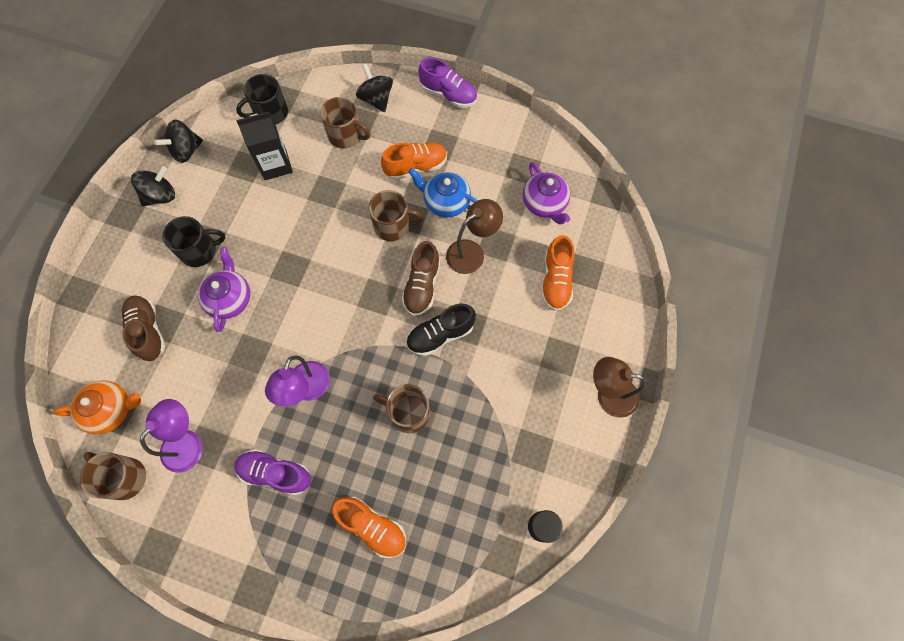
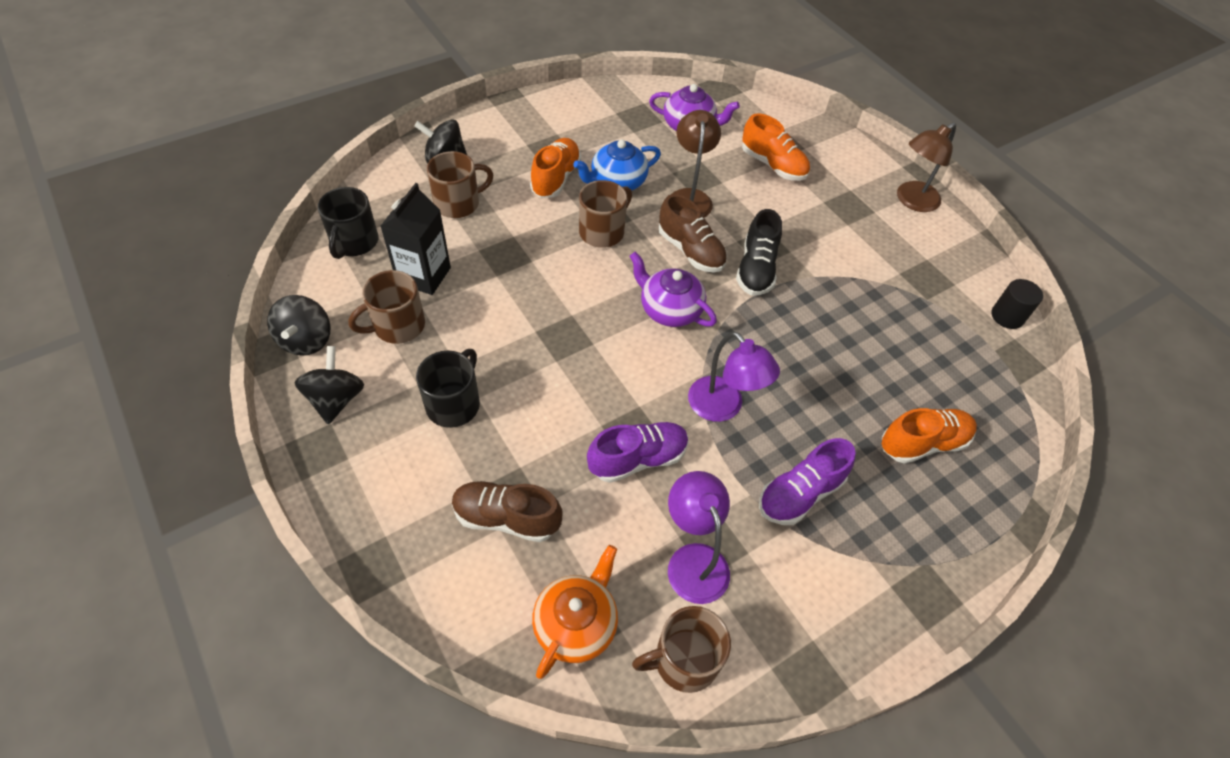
camera: 55 degrees left, 15 degrees down
(230, 298) = (546, 411): purple teapot -> purple teapot (669, 309)
(408, 412) = (819, 341): brown mug -> brown mug (397, 326)
(448, 94) = (504, 112): purple shoe -> purple shoe (638, 459)

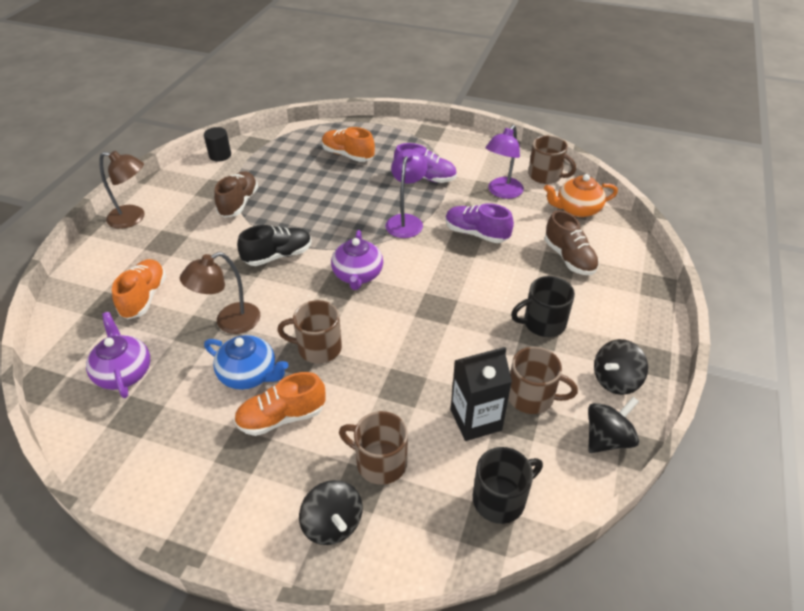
camera: 125 degrees left, 10 degrees down
(690, 251) = (291, 293): brown shoe -> brown shoe (238, 203)

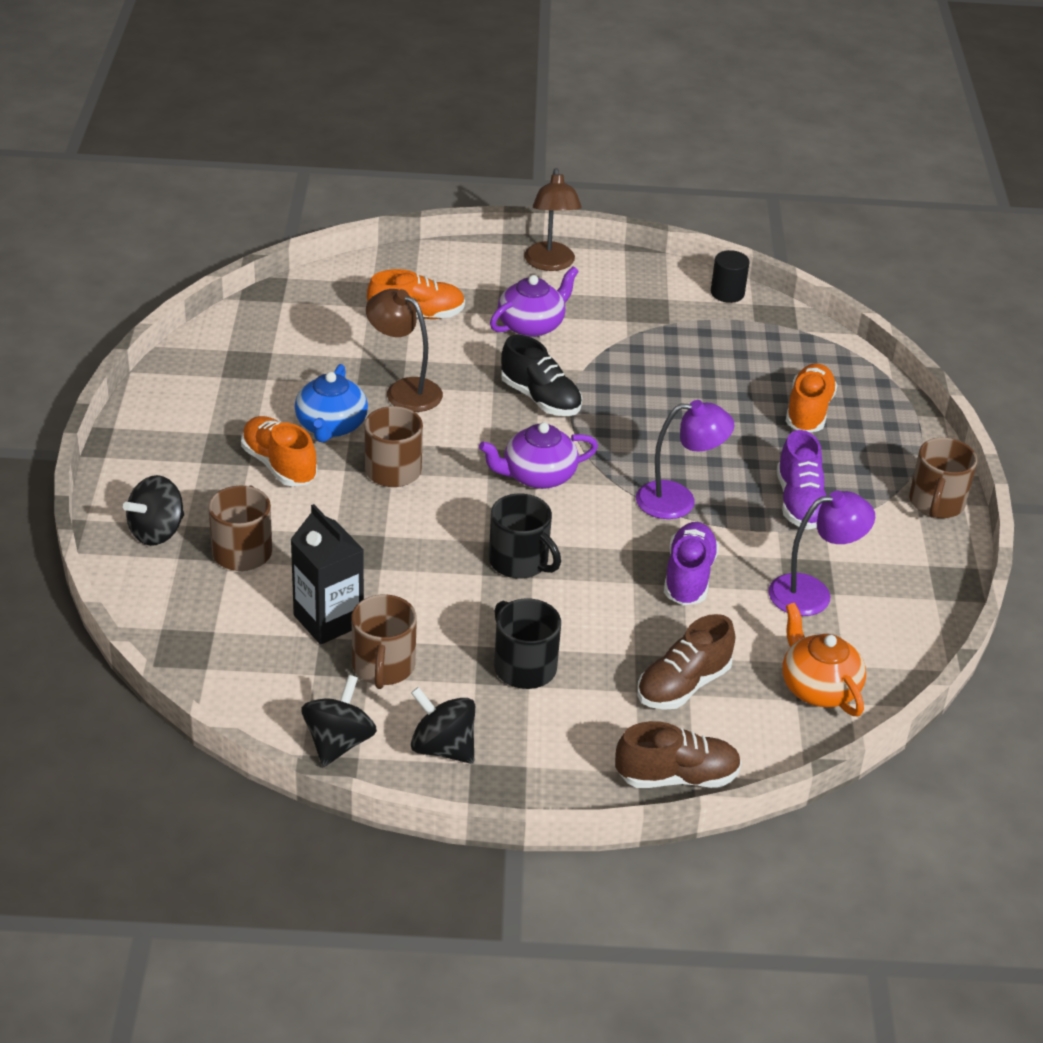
camera: 70 degrees right, 5 degrees down
(124, 372) = (300, 338): purple teapot -> purple teapot (532, 325)
(238, 203) = (629, 338): brown shoe -> brown shoe (677, 777)
(500, 499) = (222, 654): black mug -> black mug (520, 562)
(502, 192) = (812, 593): purple lamp -> purple lamp turned 150 degrees clockwise
(545, 176) = (894, 642): brown mug -> brown mug (936, 503)
(607, 439) = (338, 742): black spinning top -> black spinning top turned 105 degrees counterclockwise

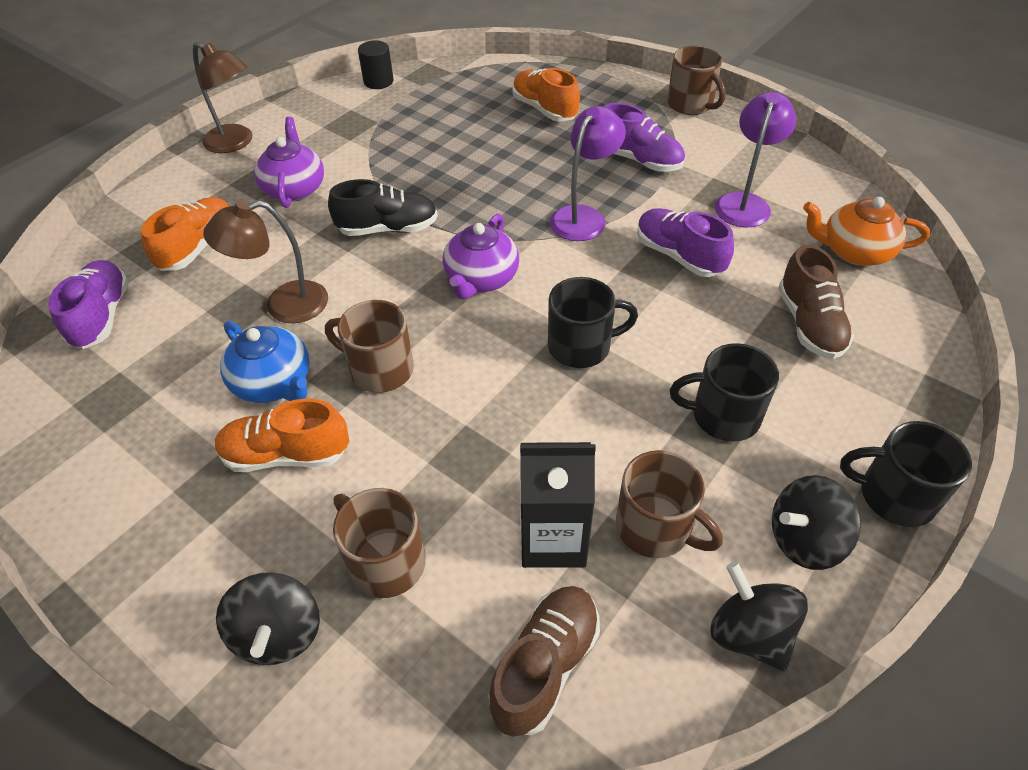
camera: 50 degrees left, 10 degrees up
(307, 314) = (102, 316): none -> purple shoe
(532, 787) = (894, 495): none -> black mug
(677, 777) = (924, 386): brown shoe -> brown shoe (545, 666)

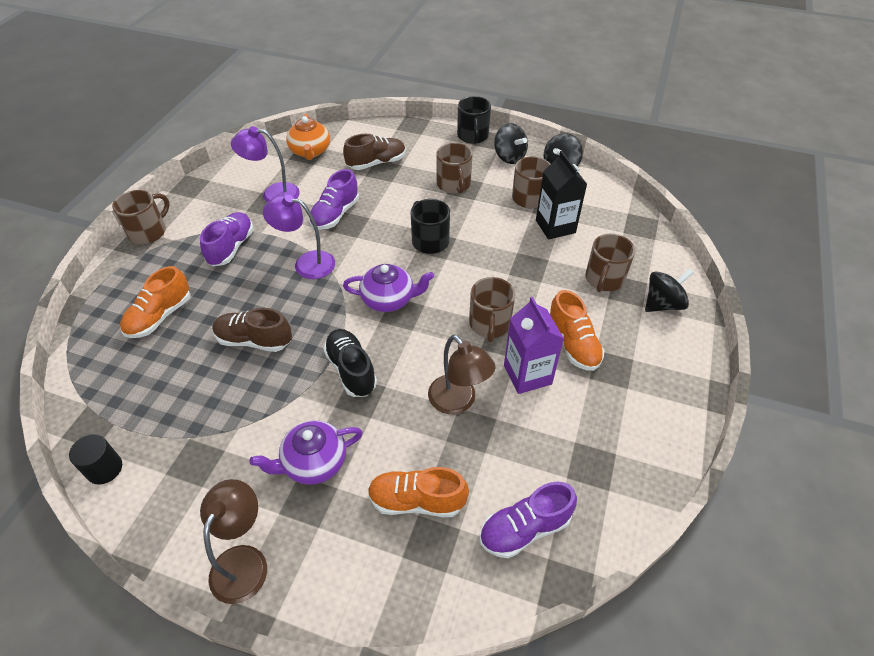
camera: 110 degrees left, 0 degrees up
(274, 383) = (527, 374): blue teapot -> purple carton
(545, 666) = (612, 217): brown shoe -> brown shoe (254, 340)
(723, 416) = (454, 185): black mug -> brown mug

